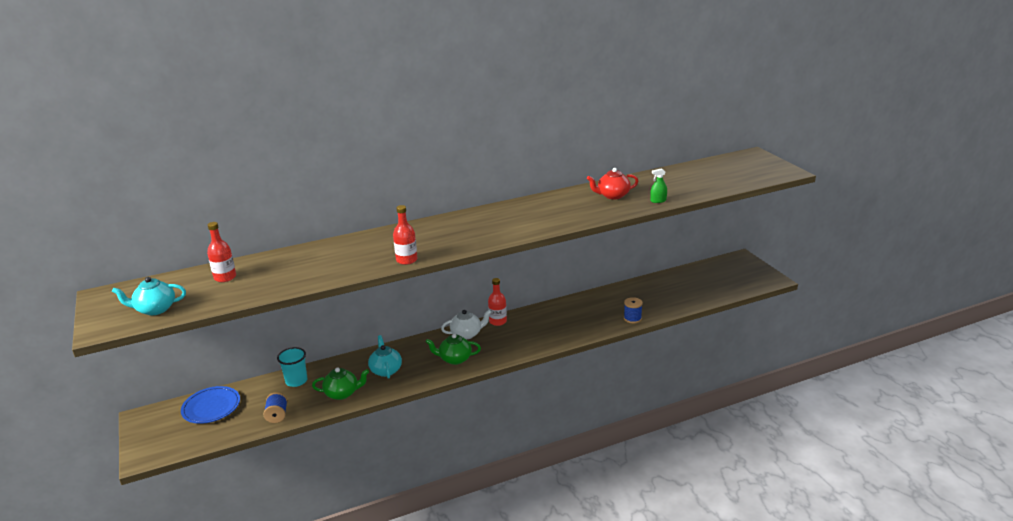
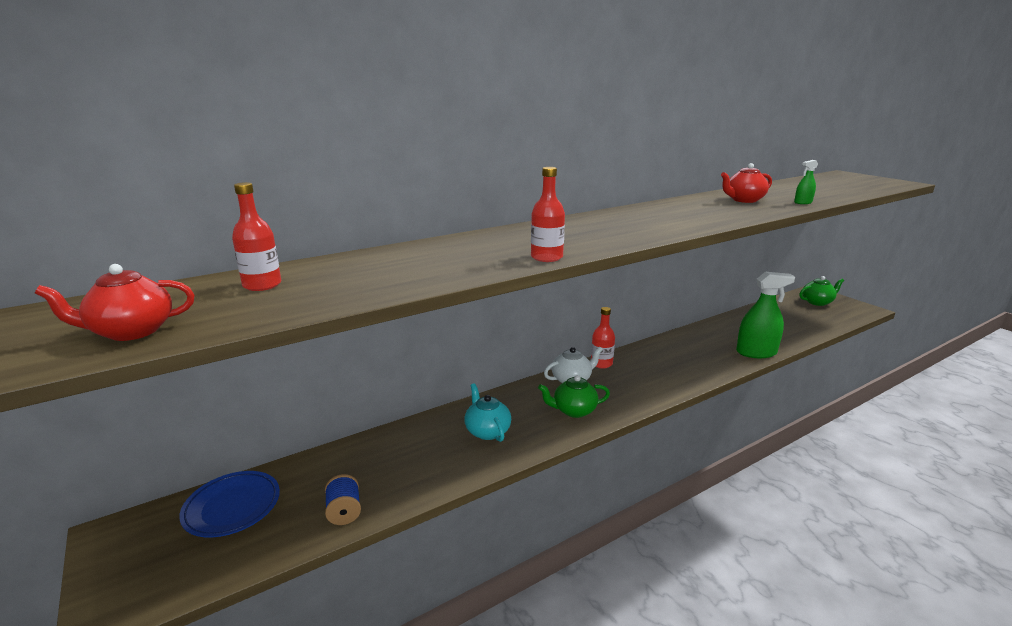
camera: 10 degrees left, 5 degrees down
(155, 309) = (131, 331): turquoise teapot -> red teapot
(296, 381) = (362, 455): turquoise cup -> none
(342, 393) = (437, 468): green teapot -> green teapot (817, 302)
(632, 318) = (756, 352): blue spool -> green spray bottle

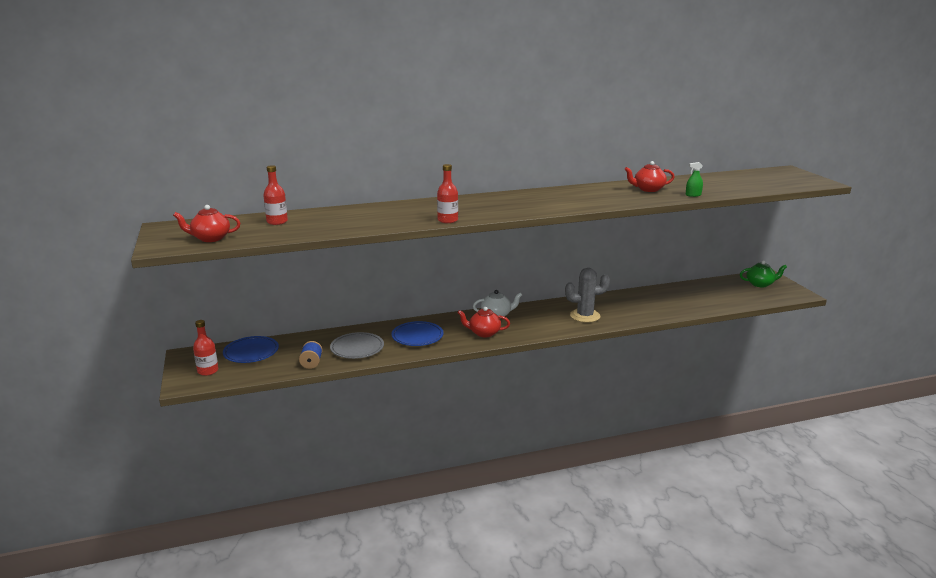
camera: 15 degrees right, 0 degrees up
(408, 468) = (357, 348): none -> grey plate
(487, 431) = (417, 336): turquoise teapot -> blue plate
(573, 410) = (484, 333): green teapot -> red teapot
(601, 363) = (527, 307): red bottle -> red bottle (208, 371)
(677, 366) = (585, 316): none -> grey cactus
(756, 352) = (659, 314): green spray bottle -> none

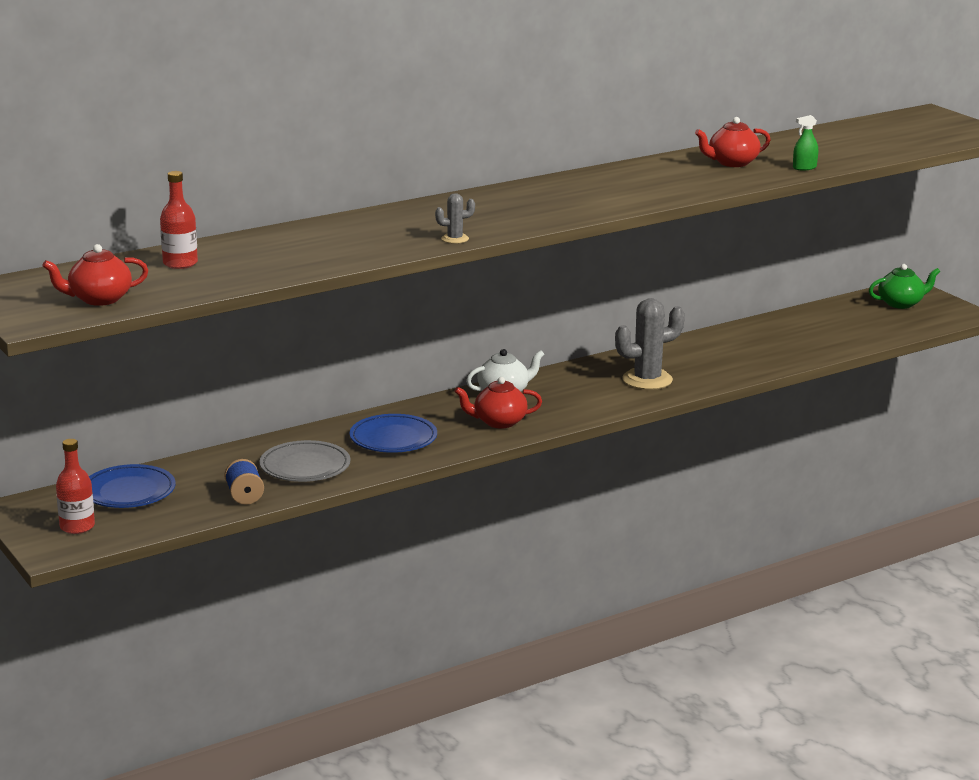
camera: 15 degrees left, 0 degrees up
(447, 220) = (455, 239): red bottle -> grey cactus

